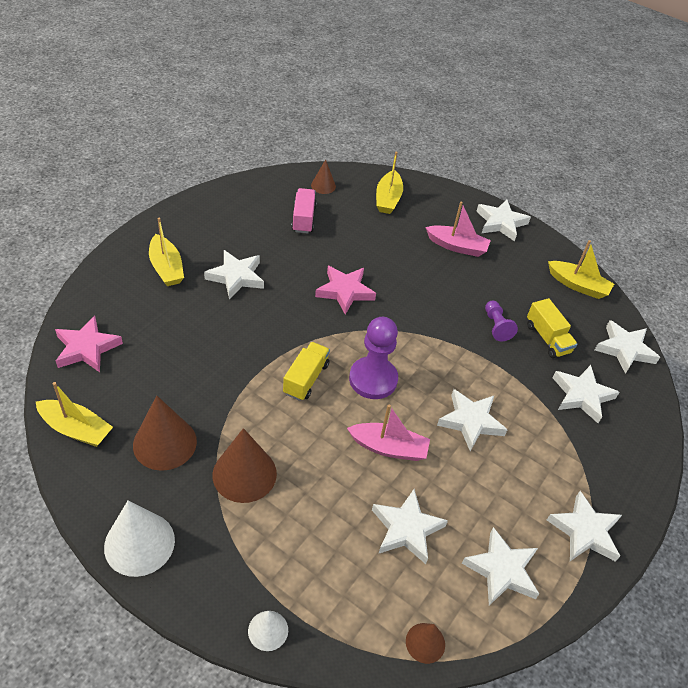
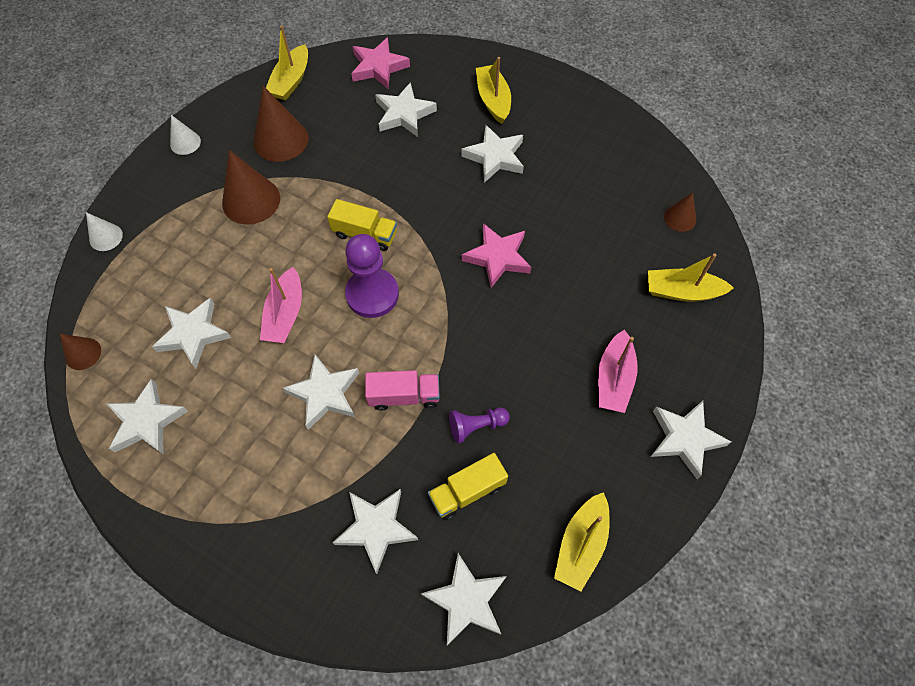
camera: 90 degrees right, 15 degrees up
(139, 543) = (185, 143): white cone -> white cone, size x0.55
(166, 268) = (493, 100): yellow boat -> yellow boat turned 105 degrees clockwise
(303, 219) = (609, 205): pink truck -> pink truck (404, 396)
(584, 531) = (187, 511): white star -> white star (404, 114)

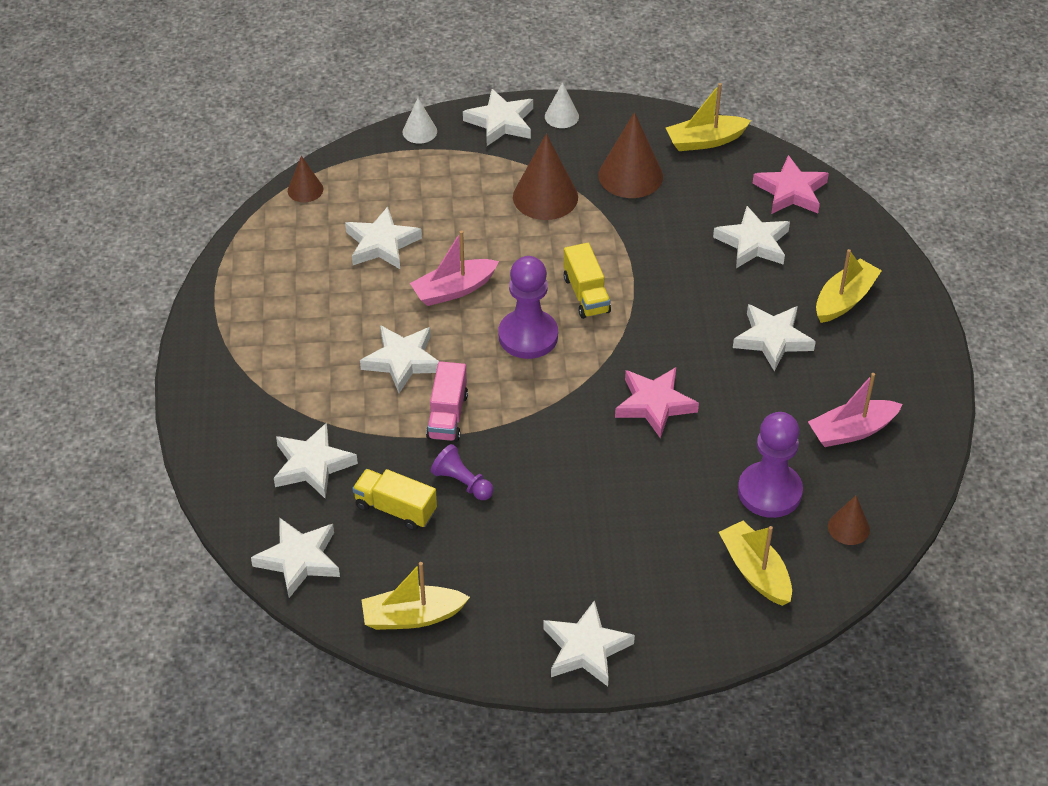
camera: 55 degrees right, 15 degrees down
(147, 421) = (282, 265): white star -> white star (501, 122)
(404, 396) = (447, 416): pink truck -> pink truck turned 45 degrees clockwise
(614, 379) = (602, 561): pink boat -> pink boat (852, 431)
(621, 241) = (769, 492): none -> purple pawn

